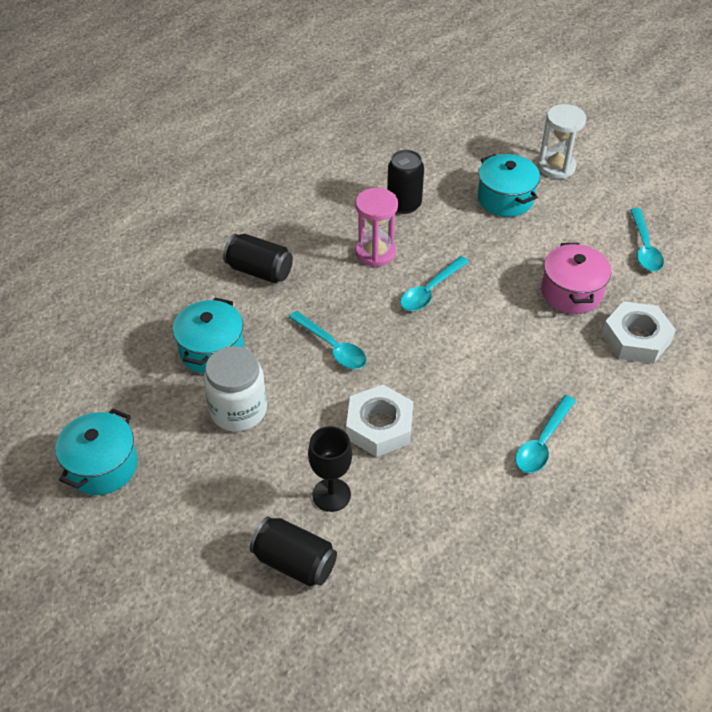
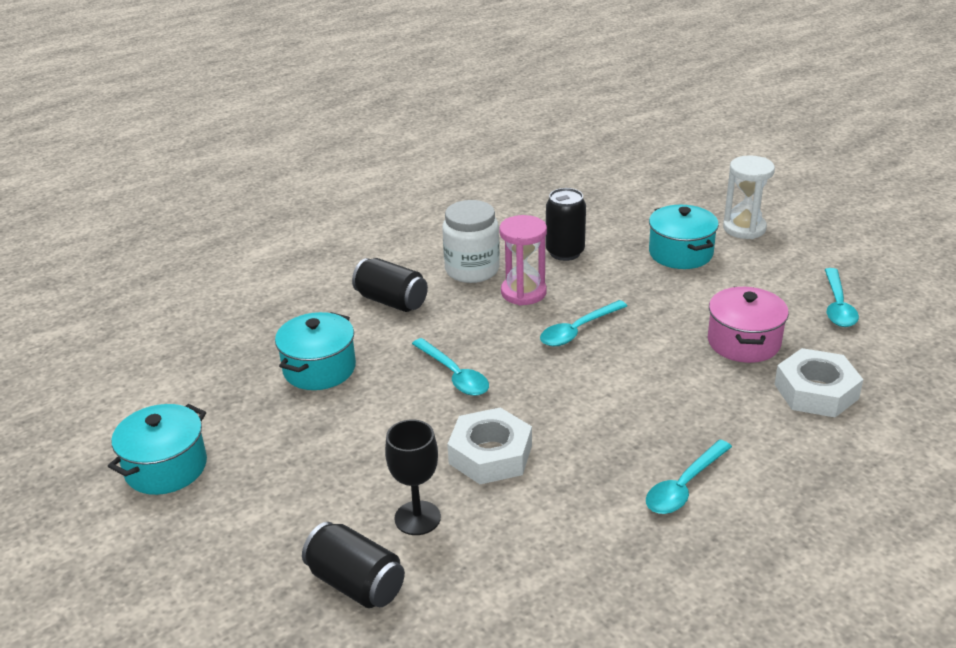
camera: 10 degrees right, 15 degrees down
(238, 410) = (332, 426): white jar -> white jar (472, 270)

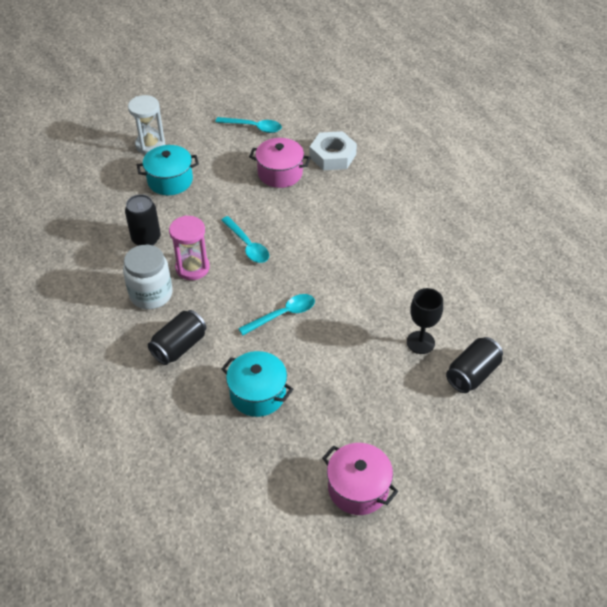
camera: 85 degrees left, 15 degrees up
(166, 467) = (358, 488): turquoise pot -> pink pot
(490, 454) = (367, 303): white nut -> none
(684, 486) = (404, 223): turquoise spoon -> none

